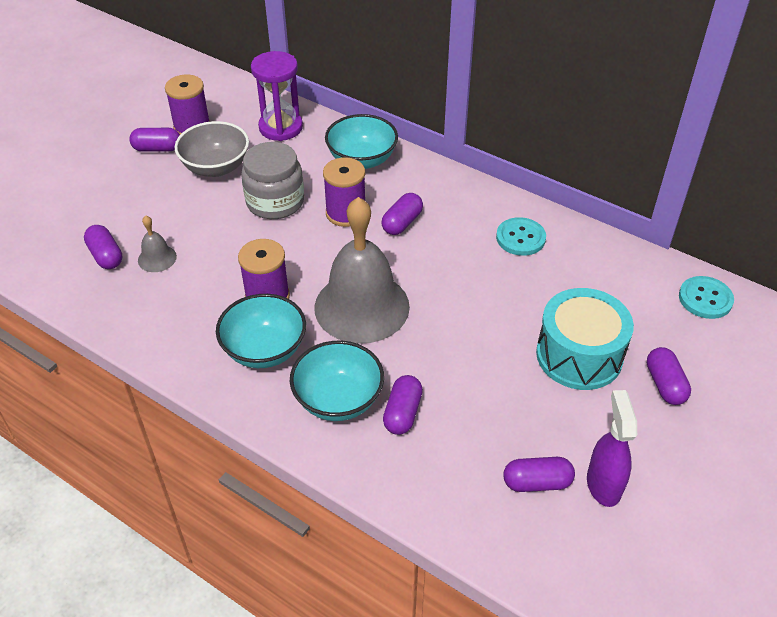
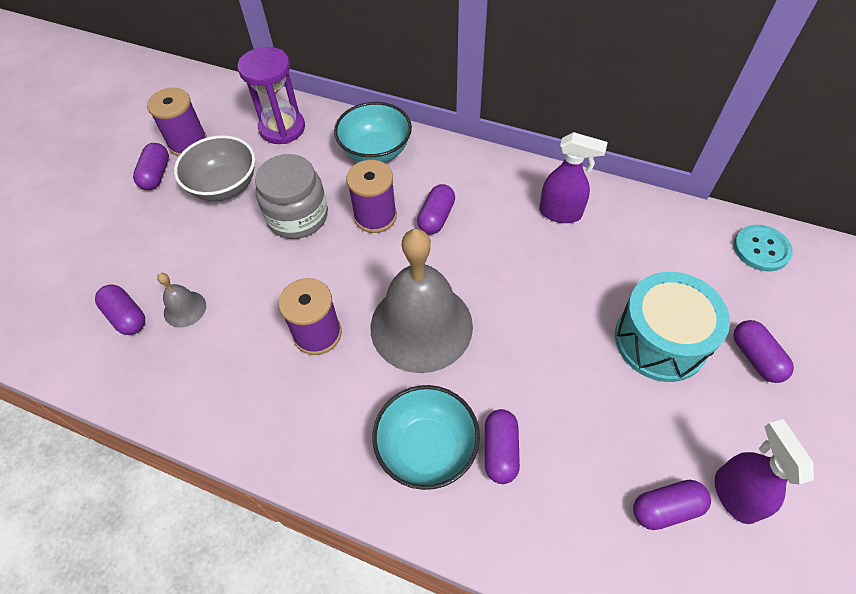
camera: 10 degrees left, 10 degrees up
(157, 148) = (156, 175): purple capsule -> purple capsule turned 75 degrees counterclockwise
(264, 350) = (330, 401): turquoise bowl -> none
(520, 238) = (560, 213): turquoise button -> purple spray bottle

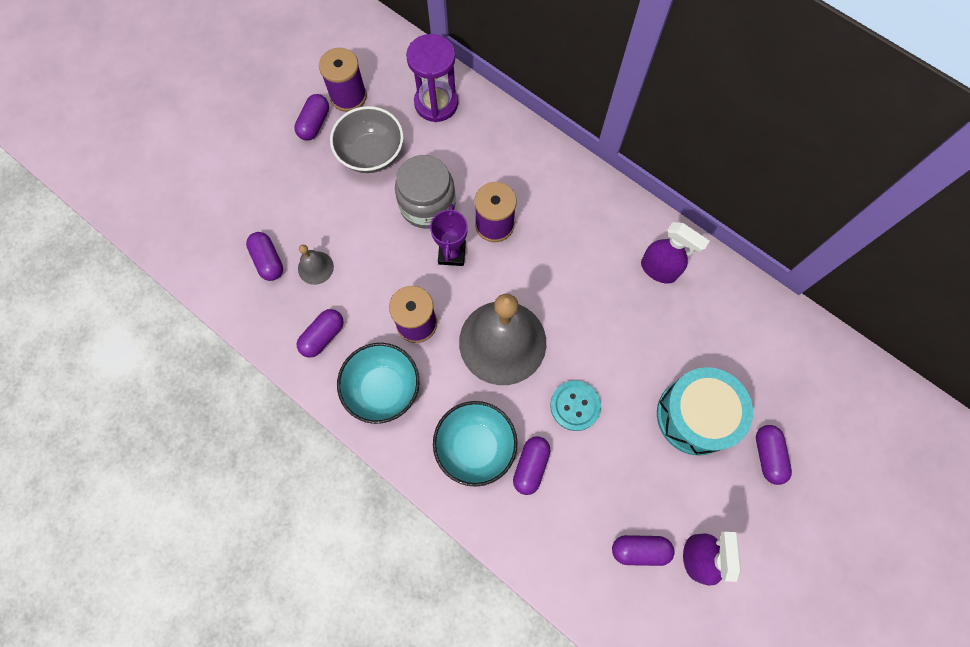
camera: 15 degrees right, 15 degrees up
(337, 254) = (452, 253): none -> purple trophy
(375, 151) = (514, 154): turquoise bowl -> turquoise bowl (383, 389)
(436, 217) = (547, 241): purple capsule -> purple capsule (323, 336)
(761, 249) = (823, 360): turquoise button -> turquoise button (575, 406)

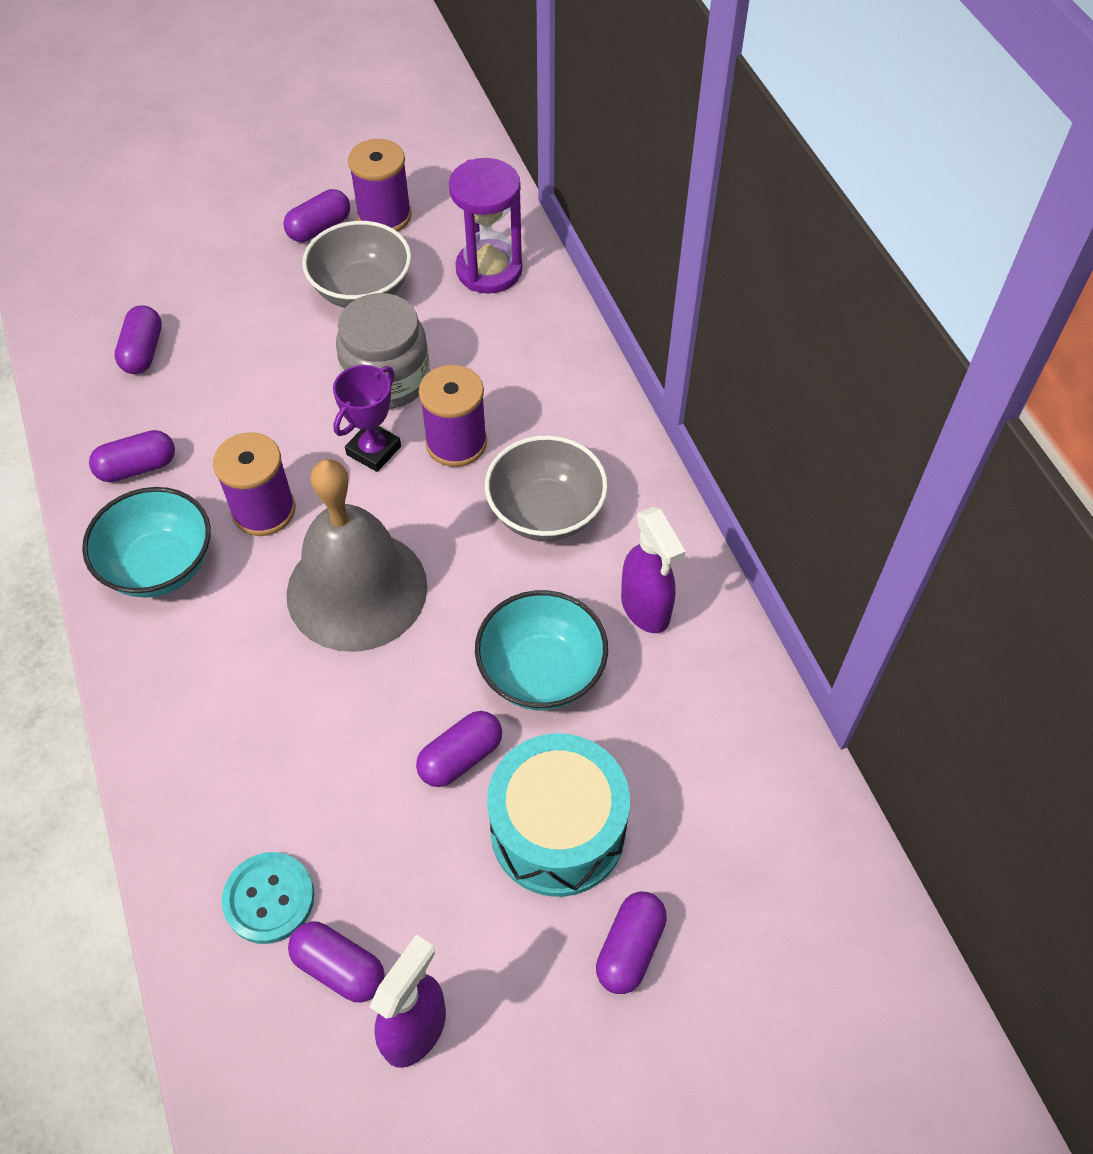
camera: 30 degrees right, 15 degrees down
(315, 267) = (192, 386): grey bell -> none
(475, 446) = (220, 700): turquoise bowl -> turquoise bowl (541, 672)
(531, 466) = (273, 766): purple capsule -> purple capsule (460, 757)
(571, 241) = (546, 513): none -> grey bowl
(575, 406) = (393, 722): turquoise button -> turquoise button (269, 898)

